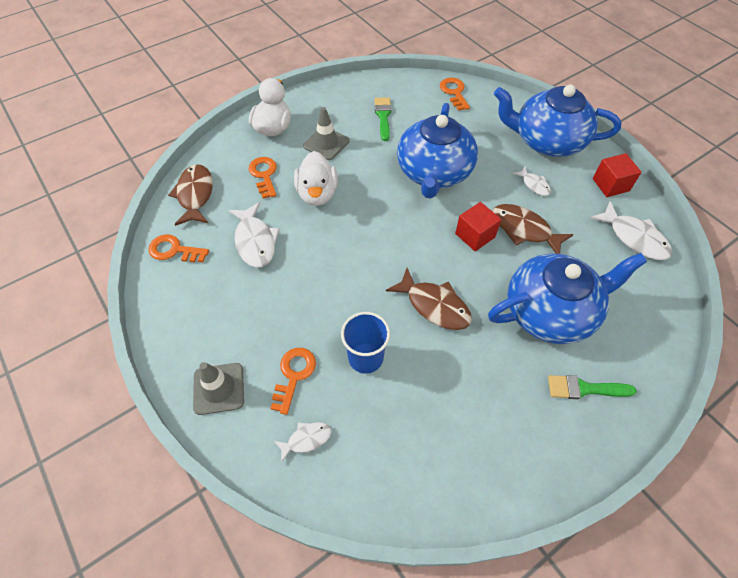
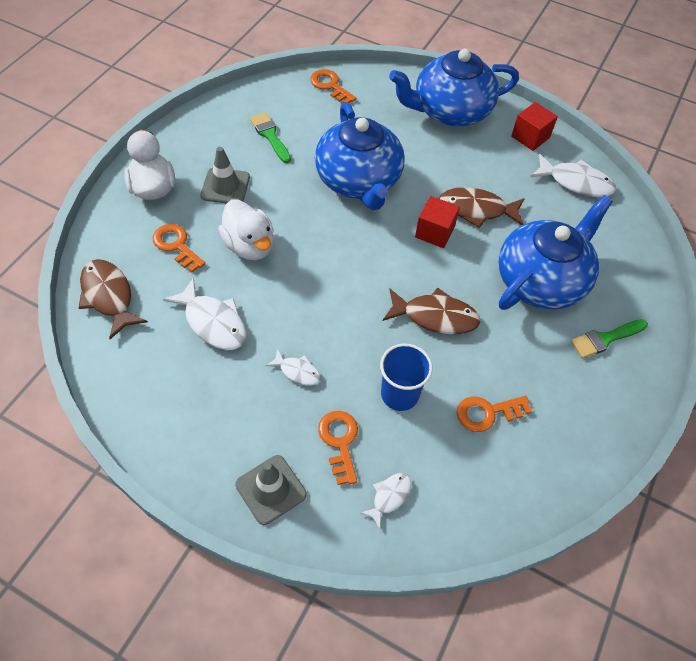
camera: 30 degrees left, 0 degrees up
(174, 250) = (125, 367): orange key -> orange key (487, 413)
(534, 185) = (462, 160): white fish -> white fish (297, 371)

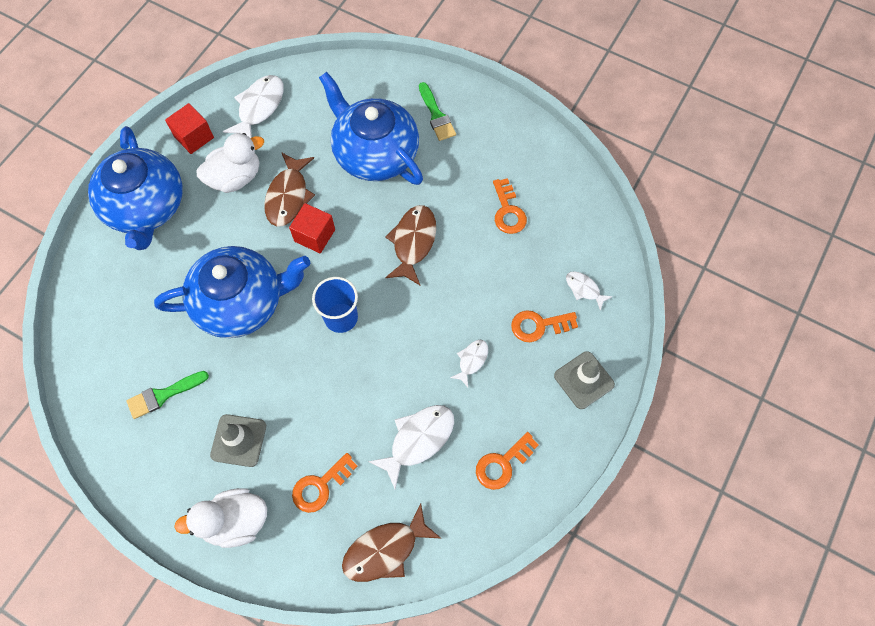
camera: 85 degrees left, 10 degrees up
(249, 246) = (324, 410): white duck -> white duck (235, 177)
(330, 86) = (87, 329): orange key -> orange key (502, 464)
(399, 394) = (492, 276): blue cup -> blue cup (341, 317)

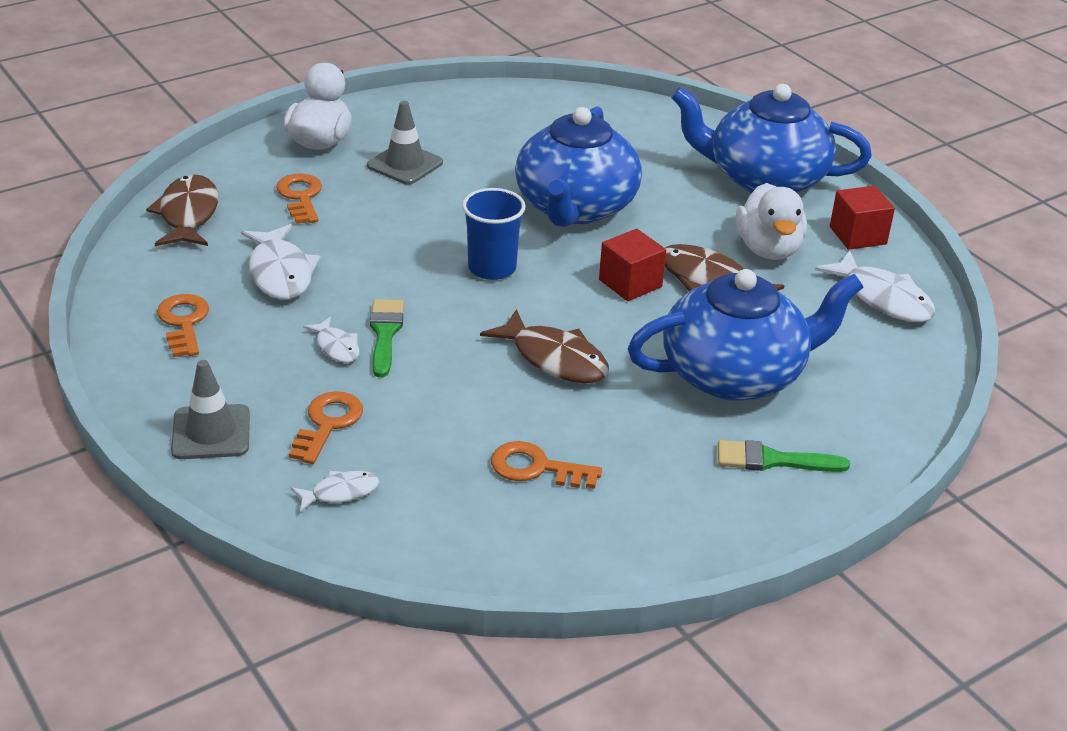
camera: 115 degrees right, 30 degrees down
(163, 395) = (501, 136): green brush -> green brush (385, 333)

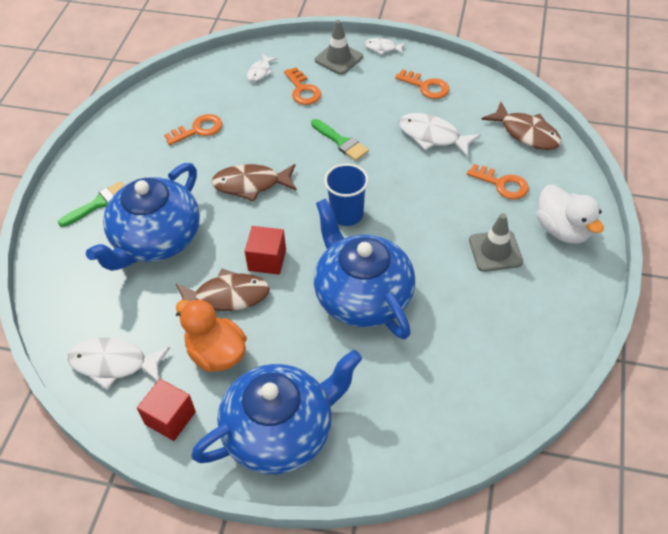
camera: 140 degrees right, 15 degrees up
(336, 347) = (350, 121): white fish -> white fish (382, 48)
(768, 249) = (216, 353): white duck -> orange duck

